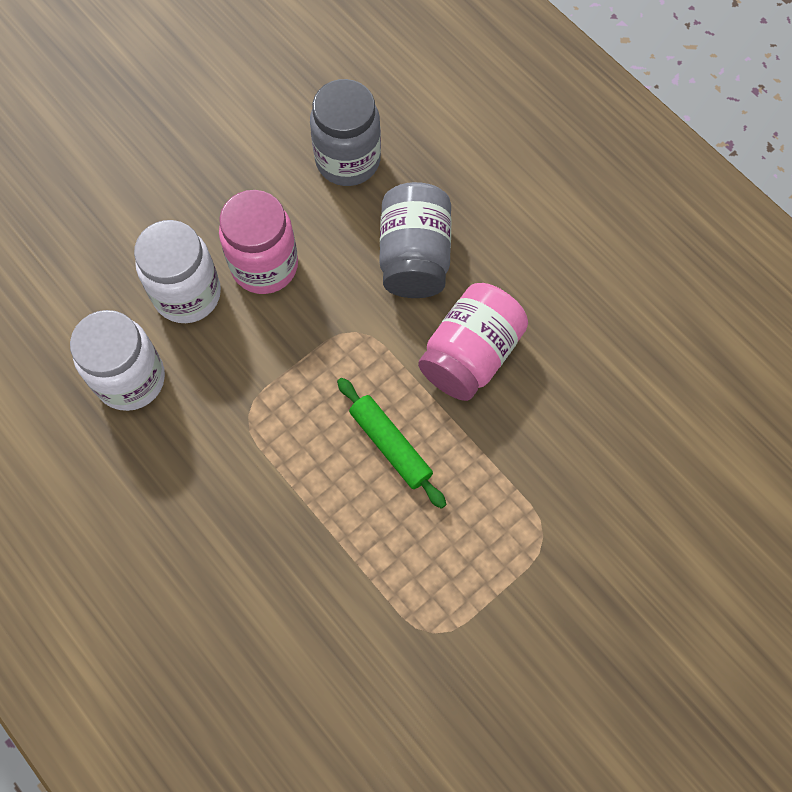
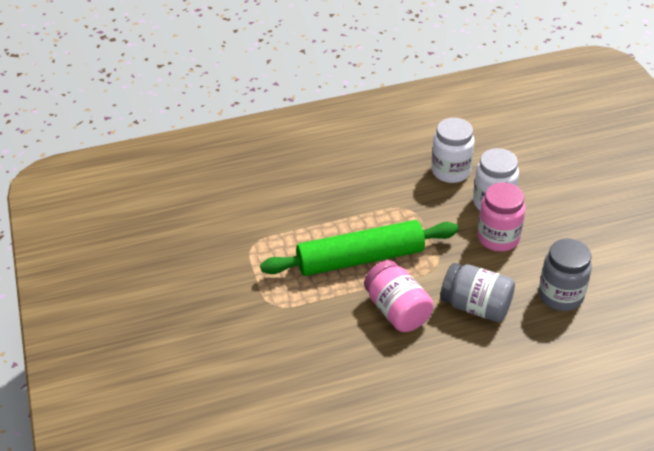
camera: 115 degrees right, 25 degrees down
(391, 445) = (360, 259): green rolling pin -> green rolling pin, size x2.04

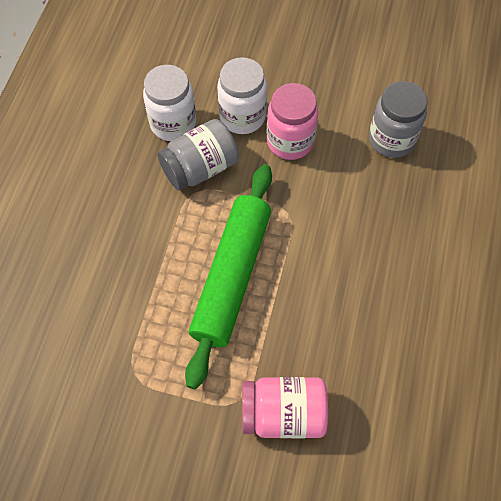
camera: 60 degrees left, 20 degrees up
(397, 310) = (323, 284): pink jar -> pink jar (283, 413)
(476, 306) = (361, 213): grey jar -> grey jar (200, 168)

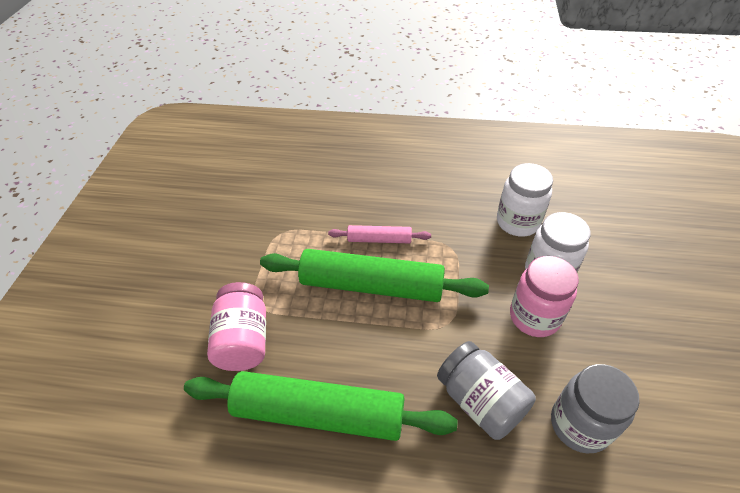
camera: 85 degrees right, 15 degrees down
(169, 261) = (379, 239): none -> pink rolling pin
(200, 168) = (477, 248): grey jar -> grey jar (480, 401)
(370, 338) = (319, 413): none -> green rolling pin

